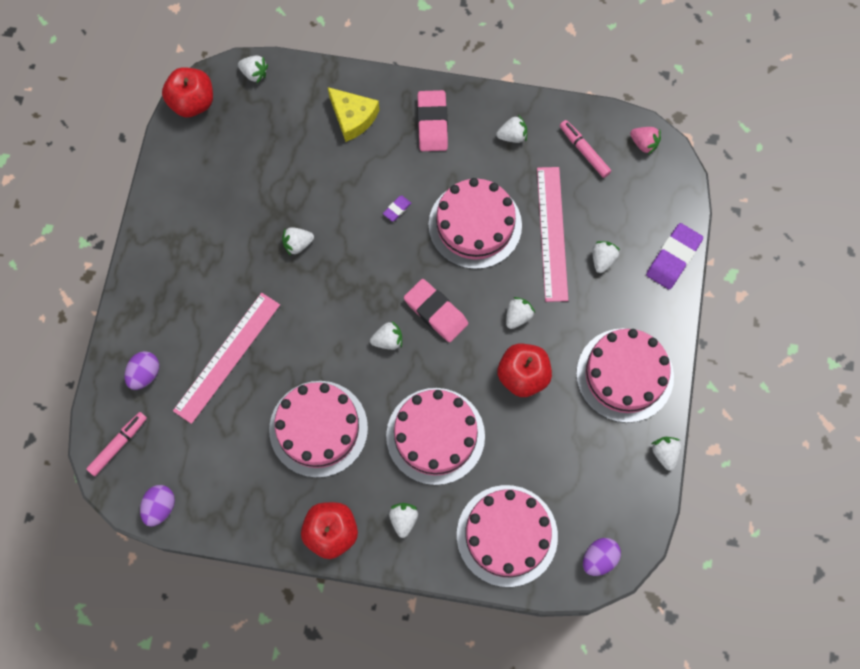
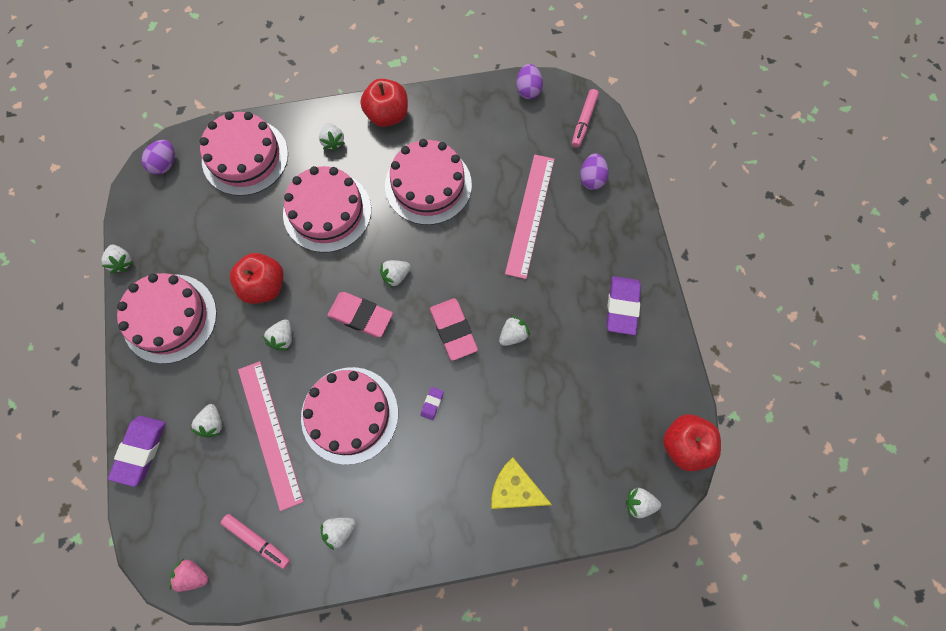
camera: 160 degrees right, 0 degrees up
(183, 235) = (622, 307): none -> purple eraser
(432, 123) = (429, 514): pink eraser -> pink eraser (453, 330)

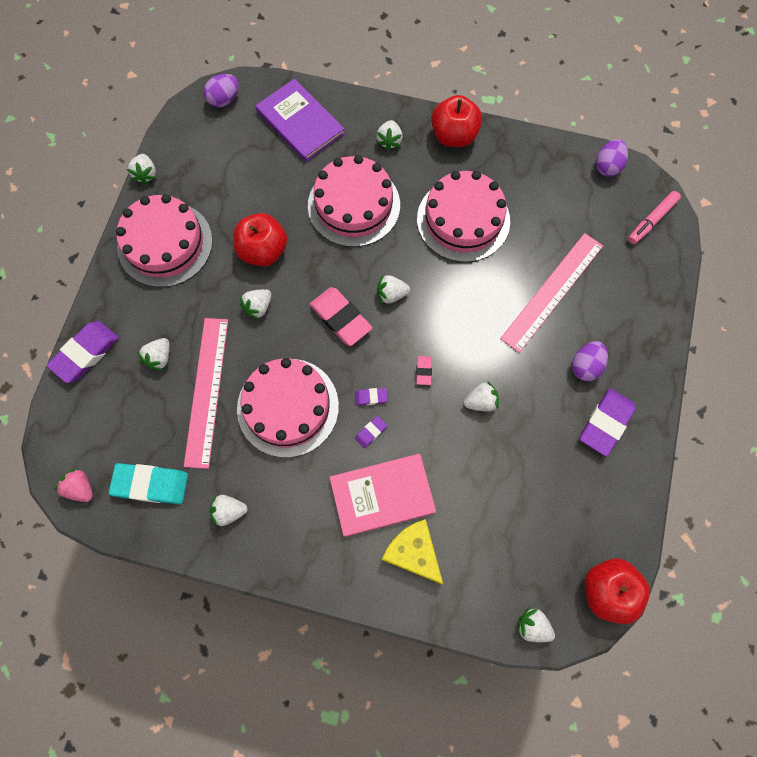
camera: 25 degrees right, 0 degrees up
(245, 157) = (300, 122): pink cake -> purple book
(257, 541) = (151, 484): pink marker -> turquoise eraser
(418, 373) = (371, 397): none -> purple eraser
(453, 330) = (423, 371): pink eraser -> pink eraser, size x0.47
(466, 453) = (382, 495): none -> pink book
(591, 179) = (633, 281): purple egg -> purple egg (585, 366)

